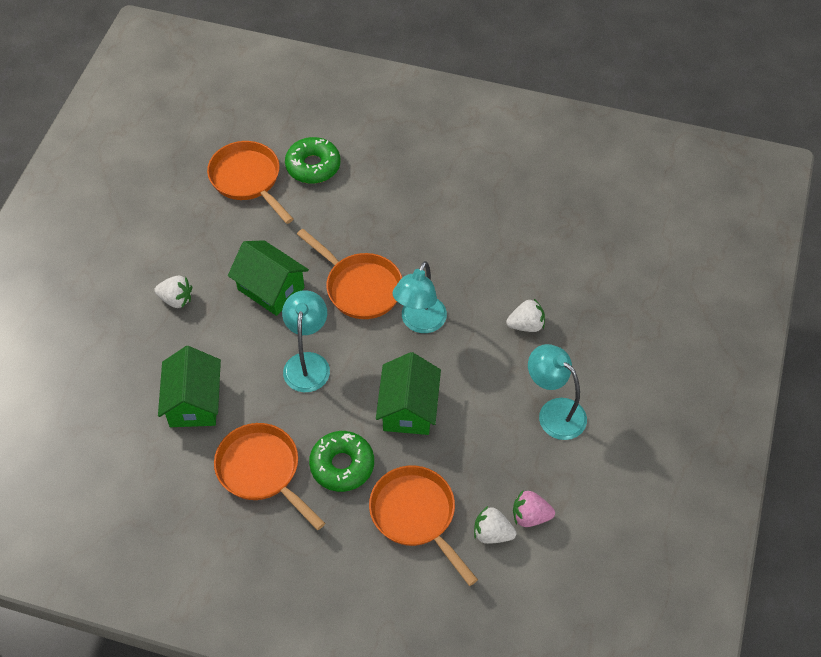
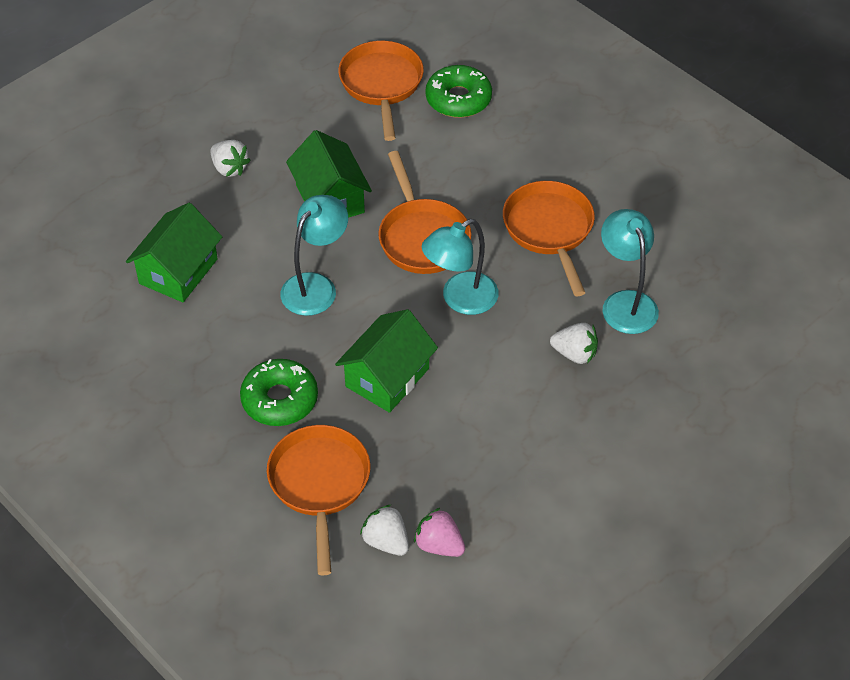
camera: 30 degrees right, 5 degrees down
(262, 471) = (197, 366): orange pan -> orange pan (549, 230)
(554, 412) = (541, 455): turquoise lamp -> turquoise lamp (625, 302)

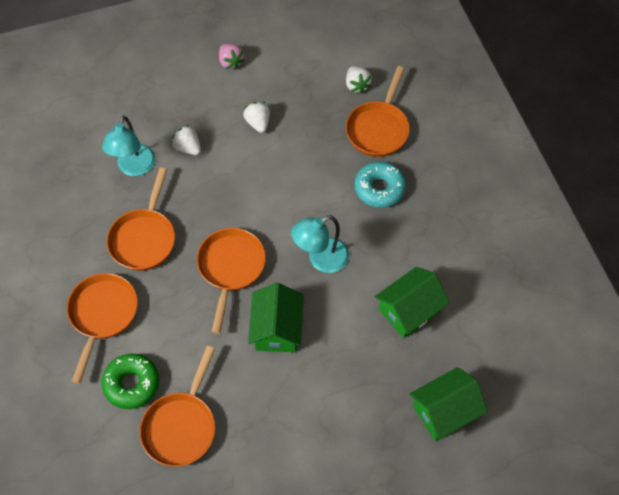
camera: 155 degrees left, 10 degrees up
(229, 168) = (337, 390): white strawberry -> white strawberry (258, 123)
(279, 399) = (379, 188): green donut -> turquoise donut
(387, 377) = (307, 177): green house -> green house (444, 411)
(439, 545) = (329, 73): pink strawberry -> pink strawberry (231, 62)
(460, 299) = (233, 211): turquoise lamp -> none
(537, 143) = (102, 315): none -> orange pan

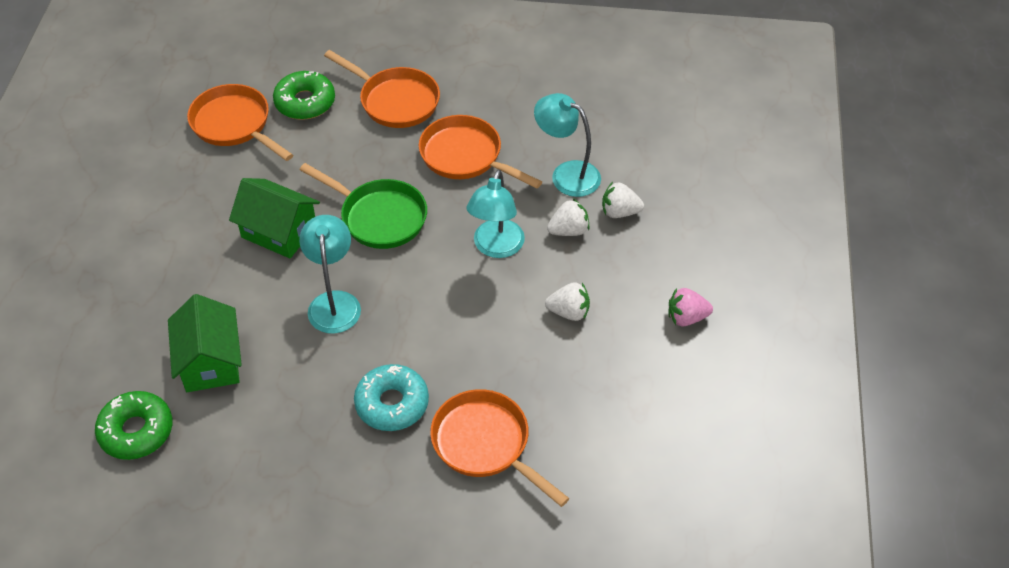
camera: 115 degrees right, 10 degrees down
(224, 183) = (496, 247): none -> turquoise lamp
(230, 268) = (379, 217): orange pan -> green pan
(356, 85) = (574, 450): white strawberry -> white strawberry (619, 212)
(444, 411) = (74, 342): green house -> none
(484, 324) = (136, 431): none -> green donut

